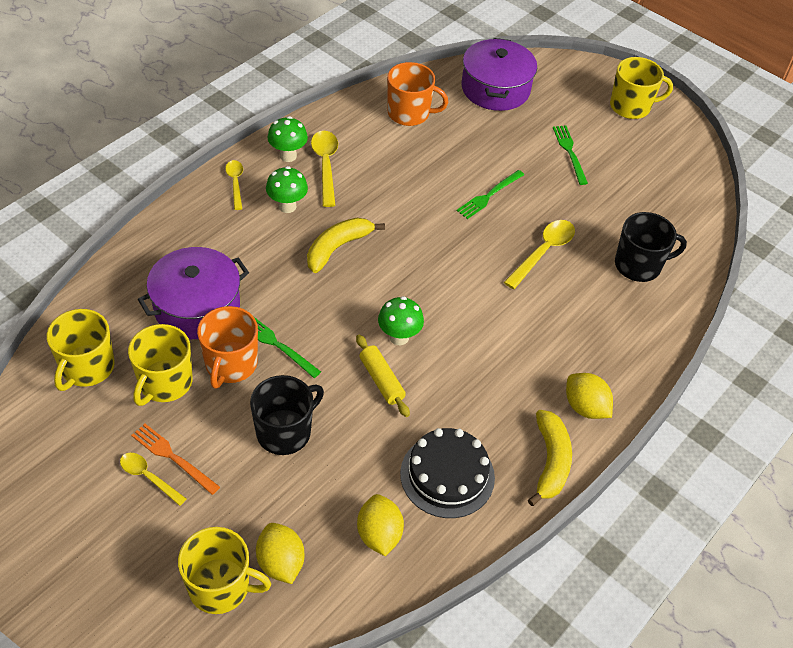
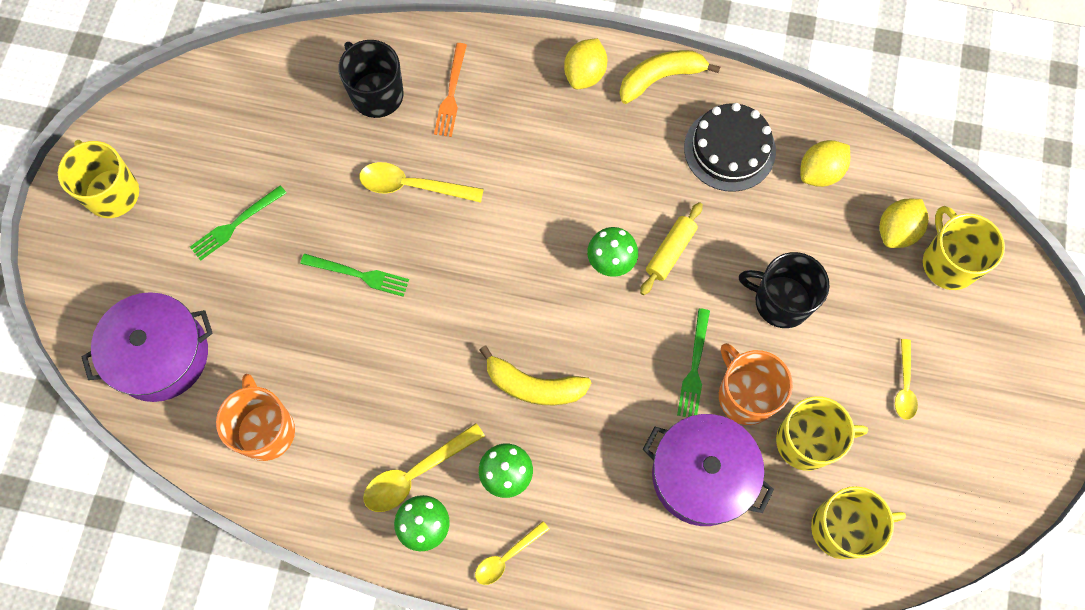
camera: 115 degrees left, 20 degrees up
(173, 457) = (872, 378): orange fork -> orange fork (451, 93)
(231, 364) = (745, 395): orange mug -> orange mug turned 105 degrees counterclockwise

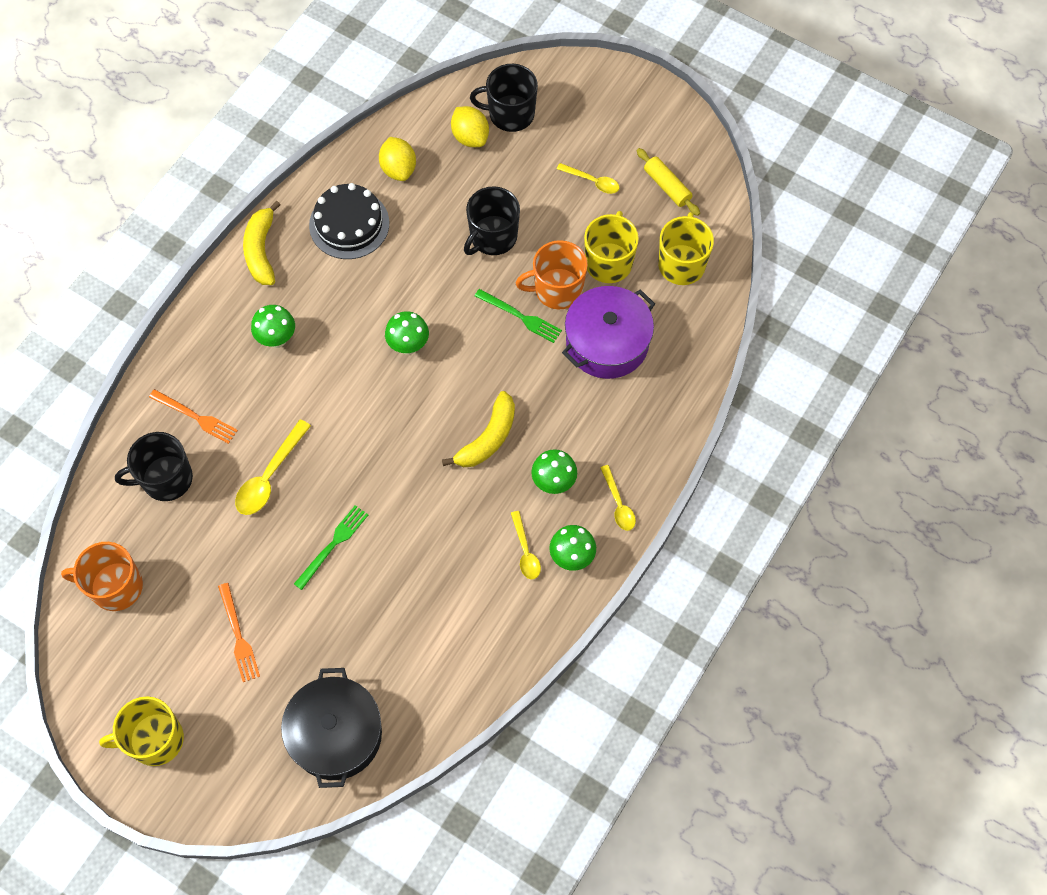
camera: 70 degrees left, 5 degrees down
(160, 355) = (336, 734): purple pot -> black pot
(236, 224) = (238, 635): green fork -> orange fork
(266, 430) = (441, 661): orange mug -> orange mug (115, 587)
(416, 473) = (525, 551): yellow spoon -> yellow spoon, size x0.63
(566, 133) = (277, 339): none -> green mushroom
(585, 74) = (229, 306): yellow lemon -> none
(670, 252) = (418, 299): yellow rolling pin -> yellow rolling pin (667, 186)
(948, 263) = (510, 114): yellow mug -> black mug

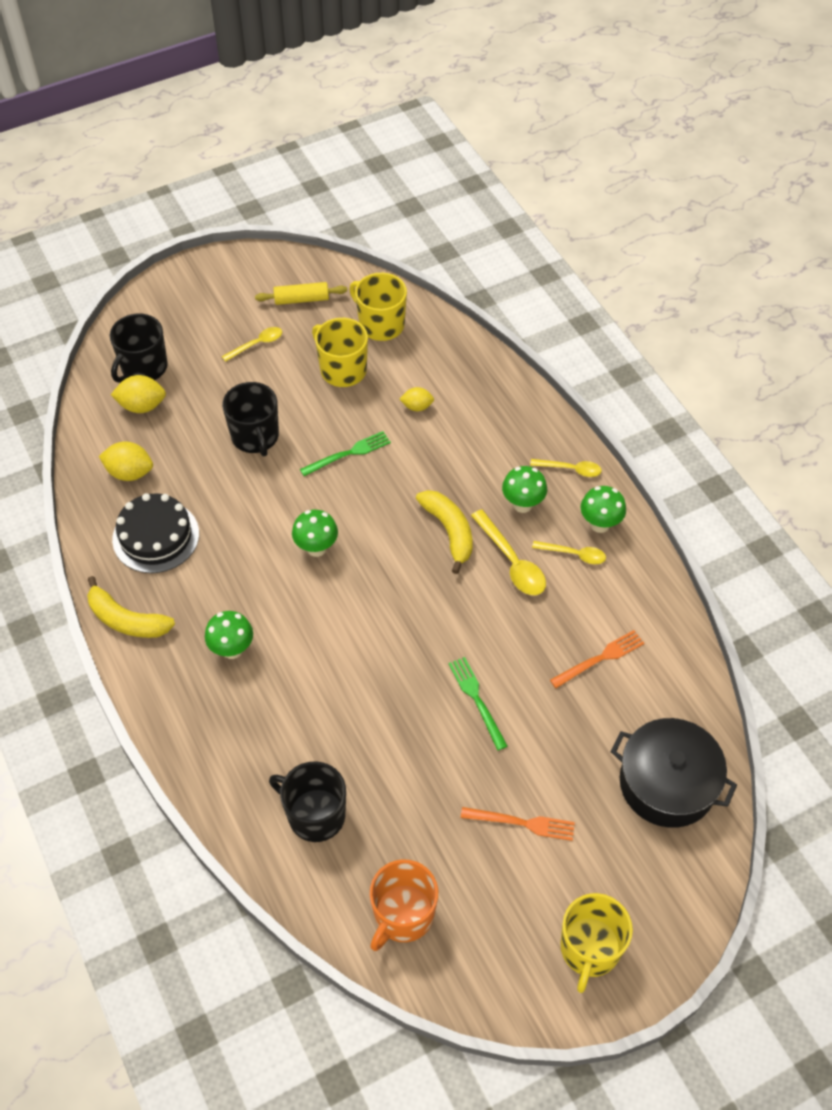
camera: 60 degrees left, 10 degrees down
(166, 479) = (315, 815): black mug -> black mug turned 105 degrees clockwise
(195, 417) = (265, 758): orange fork -> orange fork (600, 659)
(269, 476) = (372, 721): yellow spoon -> yellow spoon (511, 561)
(557, 290) = (341, 416): orange mug -> none
(607, 343) = (417, 406): purple pot -> yellow lemon

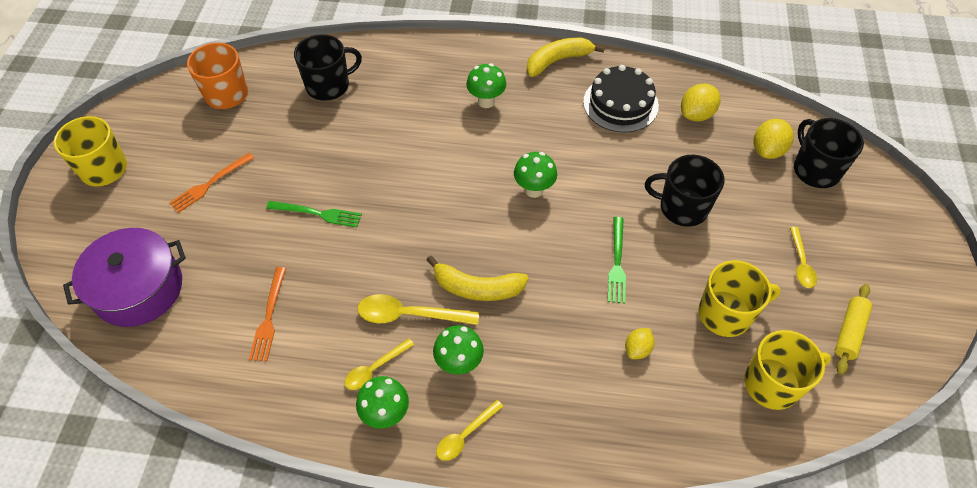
camera: 125 degrees right, 0 degrees up
(667, 783) = (138, 289): black pot -> purple pot

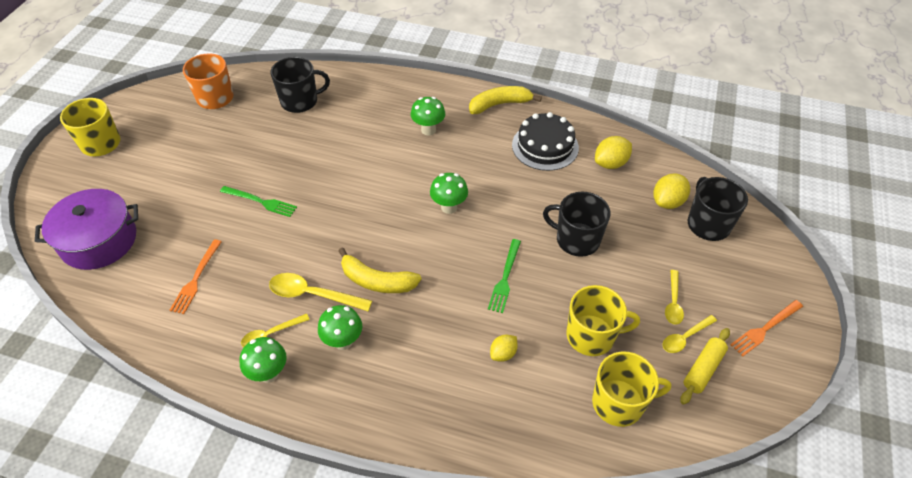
camera: 10 degrees right, 5 degrees down
(210, 183) = (181, 166): orange fork -> orange fork (765, 328)
(465, 435) = (331, 402): yellow spoon -> yellow spoon (685, 337)

